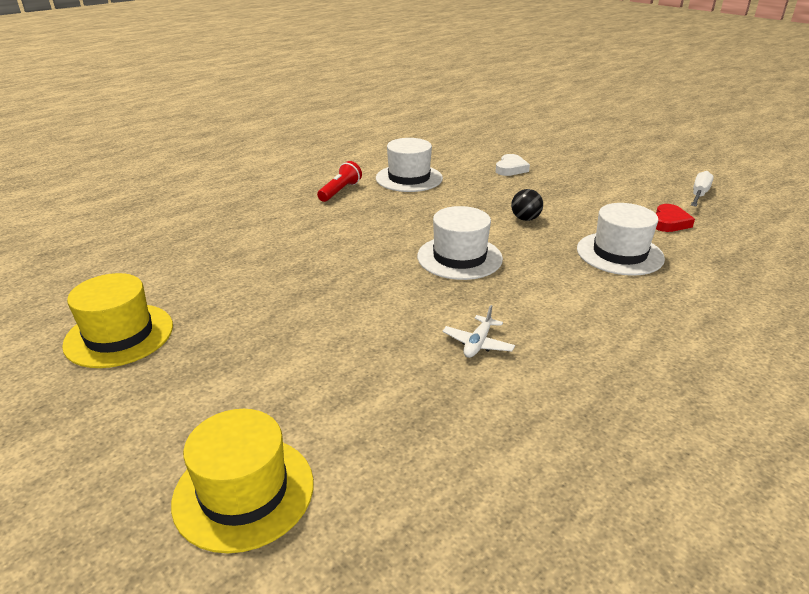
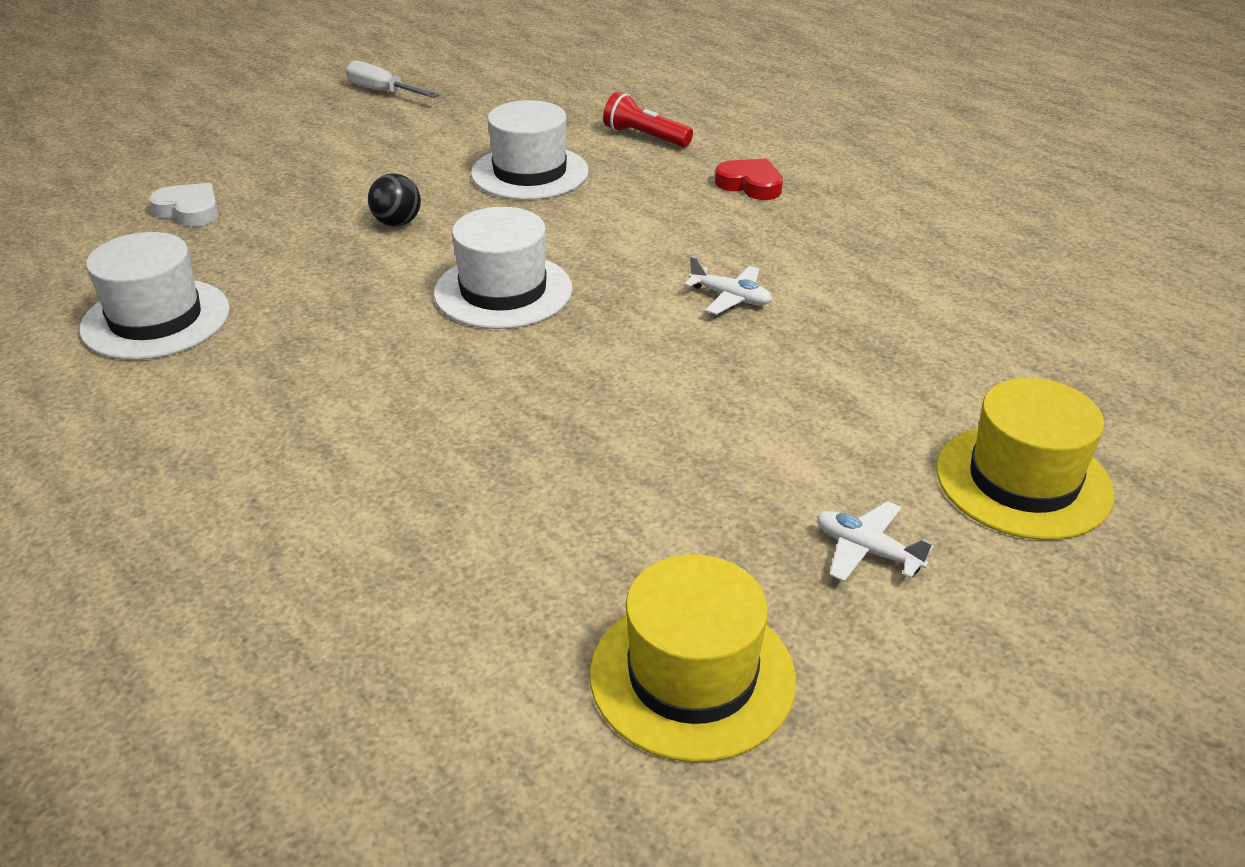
camera: 85 degrees left, 5 degrees up
(190, 400) = (867, 551): none -> white plane
(340, 191) = (165, 408): red flashlight -> red flashlight (645, 137)
(669, 222) = (456, 126): red heart -> red heart (750, 185)

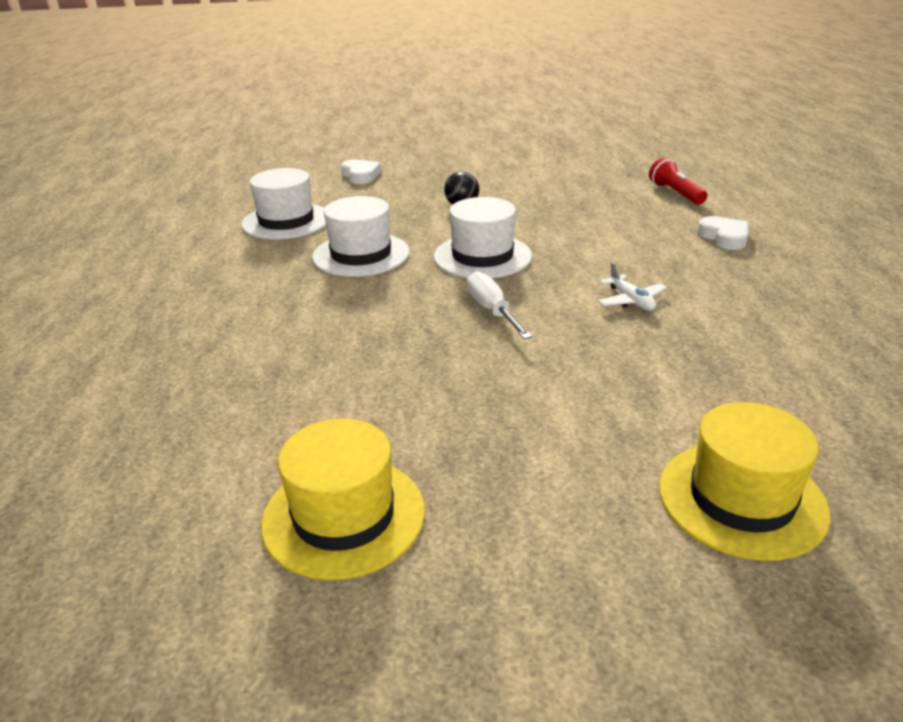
camera: 35 degrees right, 5 degrees down
(383, 92) = (530, 139): white screwdriver -> white screwdriver (492, 311)
(530, 173) = (573, 197): white hat -> white hat (361, 255)
(750, 185) = (724, 237): red heart -> white heart
(867, 551) = (553, 493): white plane -> none

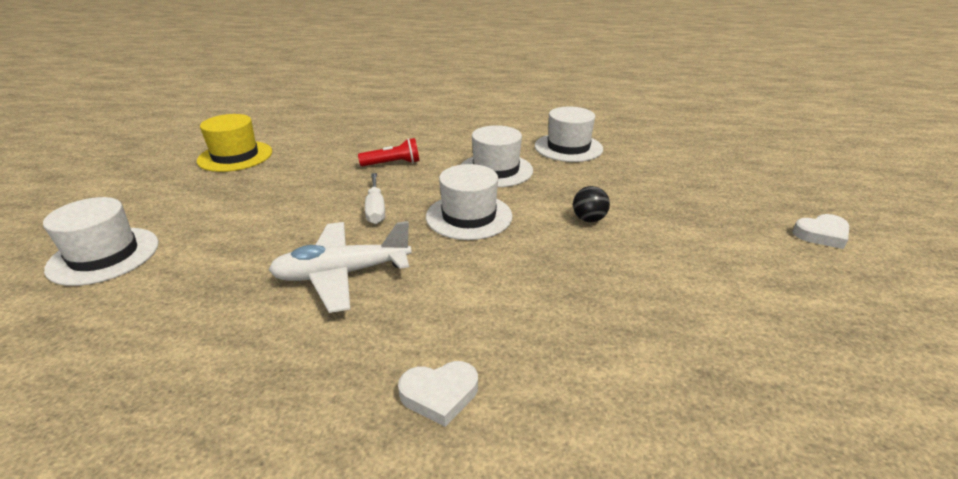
camera: 100 degrees right, 0 degrees up
(361, 175) = (677, 177): white heart -> white heart (821, 235)
(492, 311) = (376, 209): white screwdriver -> white screwdriver turned 90 degrees clockwise
(631, 301) = (342, 274): white plane -> white plane, size x2.05
(675, 193) = (613, 400): red flashlight -> red flashlight (393, 163)
(741, 499) = (104, 255): yellow hat -> white hat

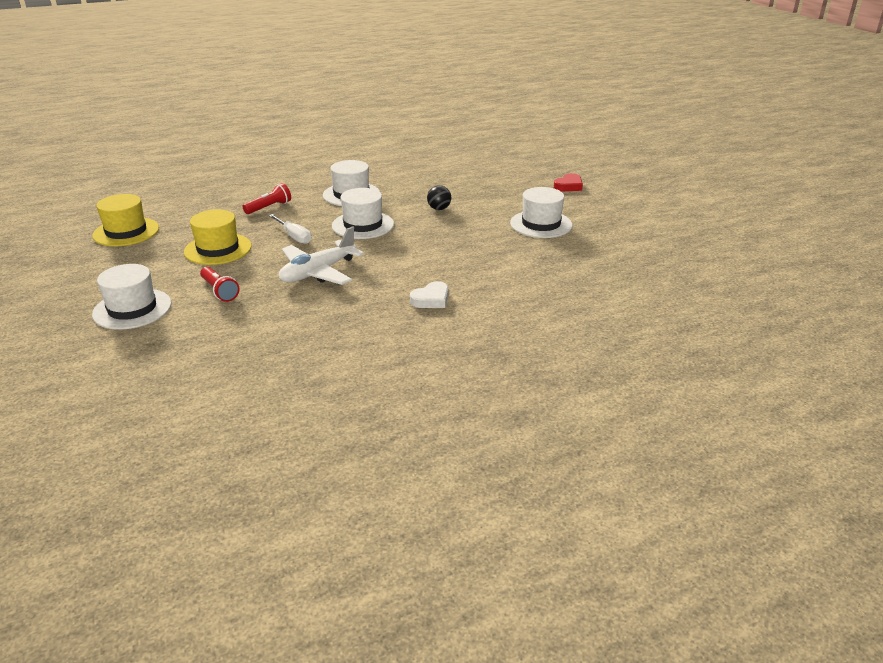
camera: 30 degrees left, 0 degrees up
(209, 263) = (220, 291): none -> red flashlight
(282, 201) = (218, 249): none -> yellow hat
(568, 147) = (388, 169): white hat -> white hat (541, 224)
(821, 235) = (568, 186): white heart -> red heart

